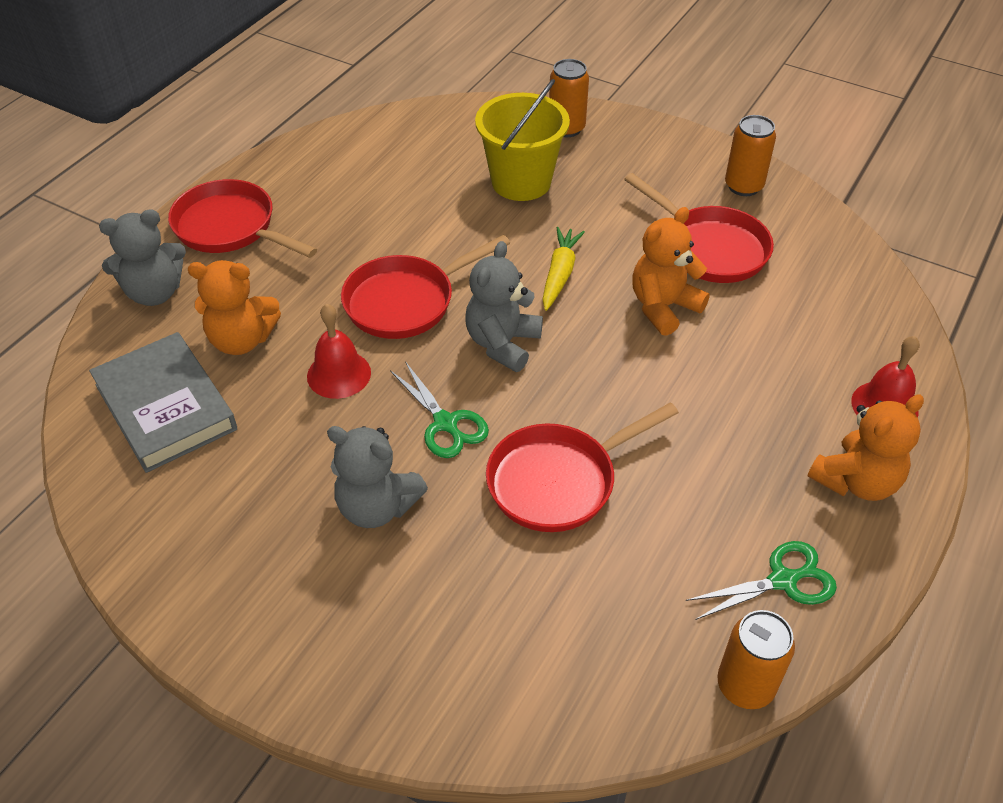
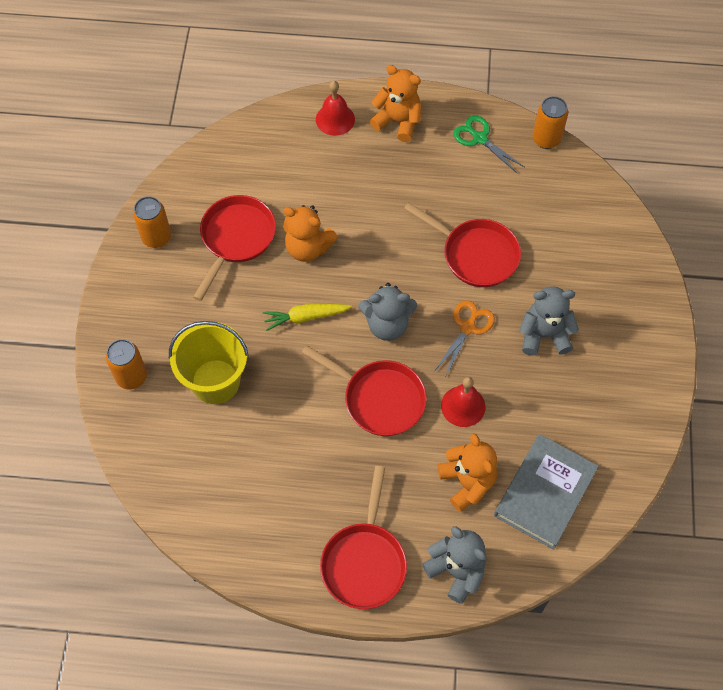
camera: 115 degrees left, 15 degrees up
(377, 506) = (544, 335): grey teddy bear -> grey teddy bear turned 90 degrees counterclockwise
(446, 423) = (467, 327): green scissors -> orange scissors

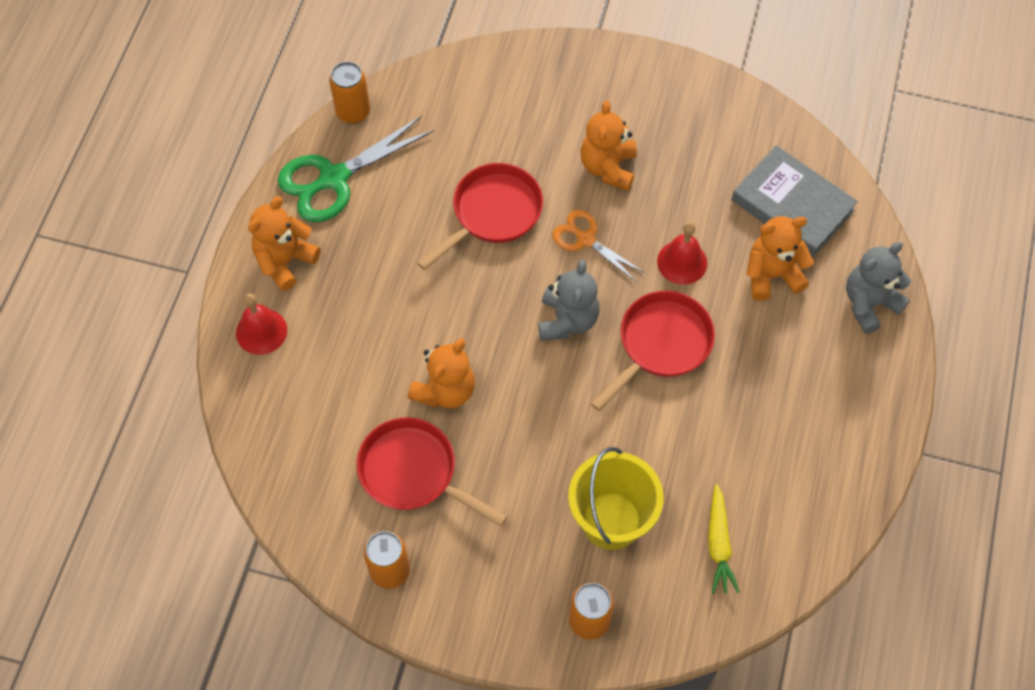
camera: 80 degrees left, 0 degrees up
(306, 317) = (541, 406): yellow carrot -> yellow carrot (719, 544)
(364, 562) = (852, 391): red pan -> none
(479, 138) = (333, 179): green scissors -> green scissors, size x1.67
(544, 335) = (608, 167): grey teddy bear -> orange teddy bear

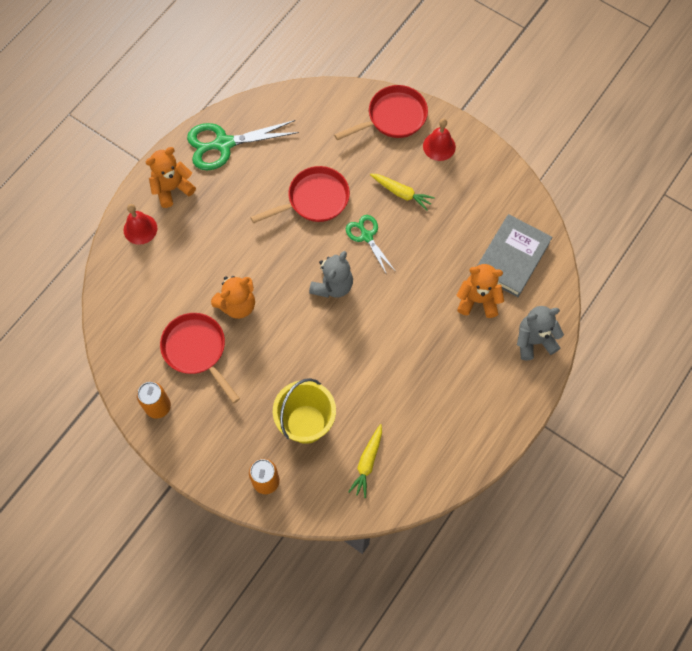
camera: 20 degrees right, 5 degrees up
(353, 112) = (253, 104): orange can -> none
(585, 239) = (366, 236): orange scissors -> green scissors
(608, 167) = (401, 193): orange teddy bear -> yellow carrot
(661, 344) = (385, 321): red pan -> red pan (393, 117)
(682, 262) = (422, 272): red bell -> red bell (439, 146)
(792, 205) = (512, 258): grey book -> grey book turned 60 degrees clockwise

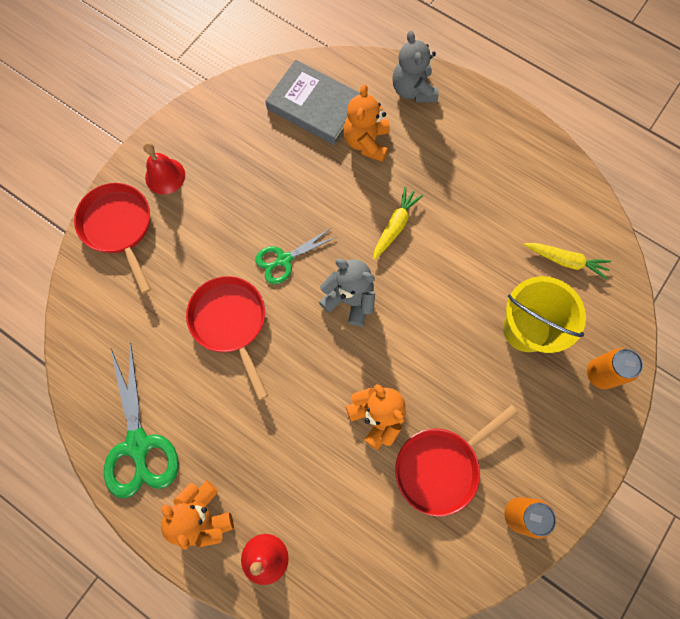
camera: 90 degrees left, 5 degrees up
(401, 193) = (226, 219): yellow carrot -> yellow carrot (395, 226)

